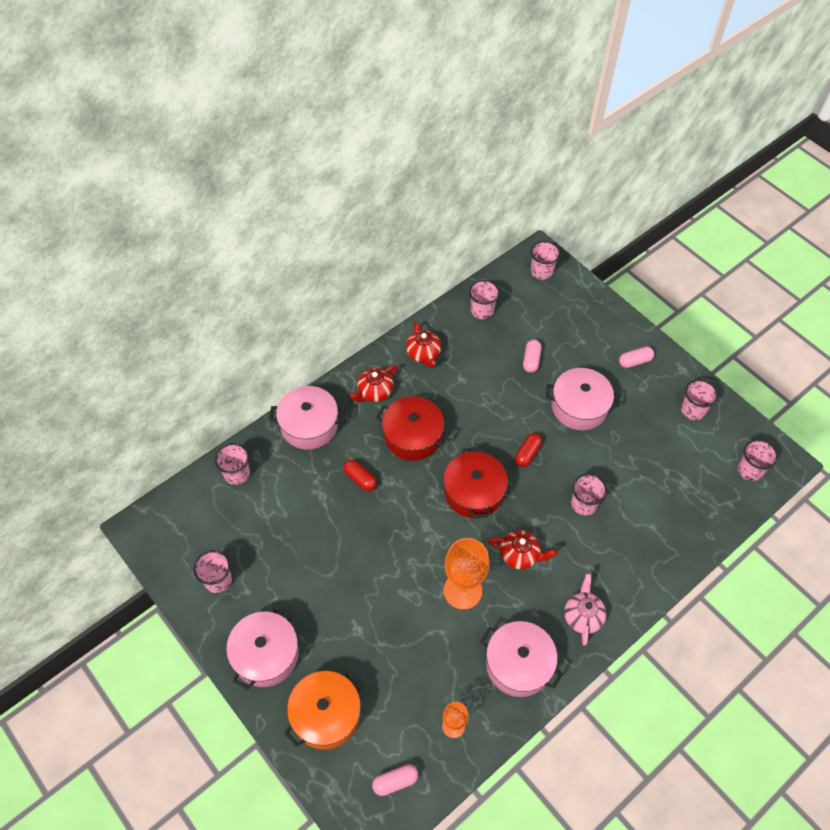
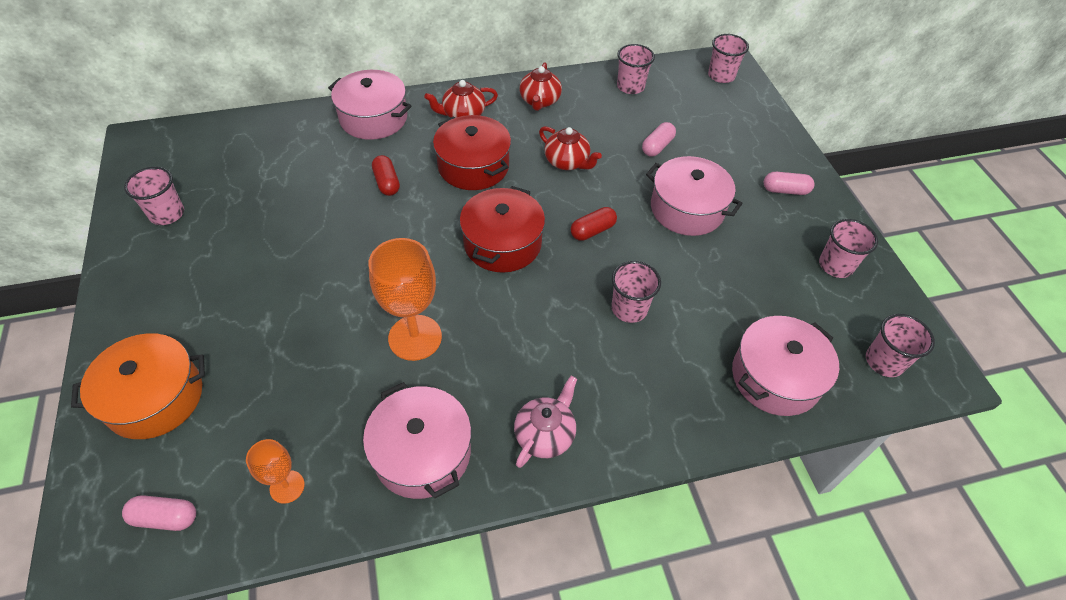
camera: 25 degrees right, 5 degrees down
(237, 474) = (269, 131): pink cup -> none
(266, 654) = (149, 304): pink pot -> pink pot (775, 377)
(520, 555) = (511, 329): red teapot -> red teapot (567, 162)

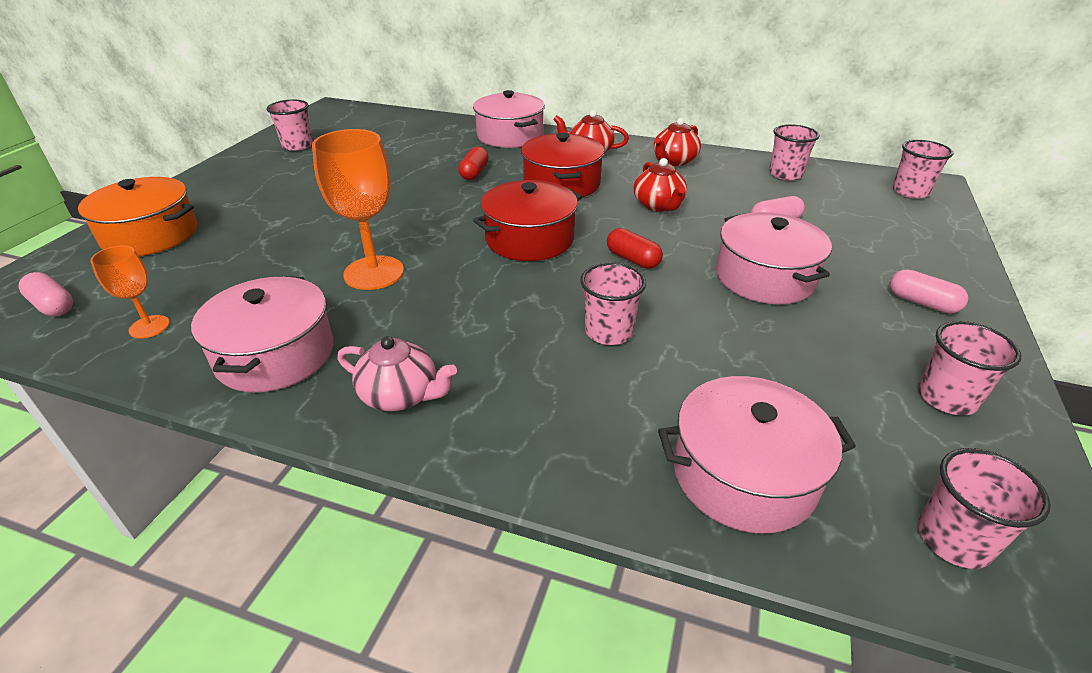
camera: 35 degrees right, 15 degrees down
(545, 434) = (400, 395): pink teapot -> pink teapot turned 45 degrees clockwise
(592, 231) = (632, 259): red capsule -> red capsule turned 45 degrees clockwise

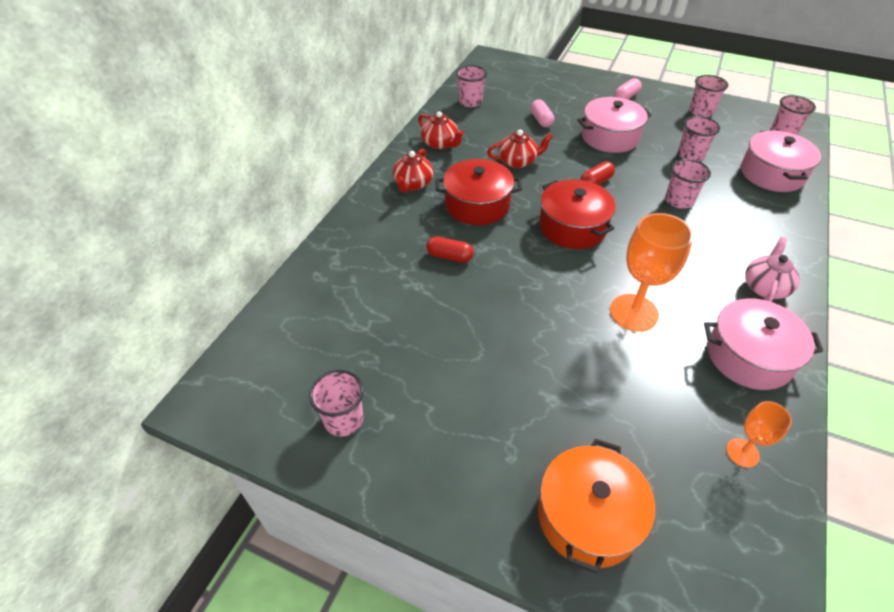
camera: 85 degrees left, 10 degrees up
(53, 306) = (735, 556): pink capsule -> none
(510, 136) = (362, 231): pink pot -> none
(910, 192) = (500, 66): pink cup -> pink cup (690, 155)

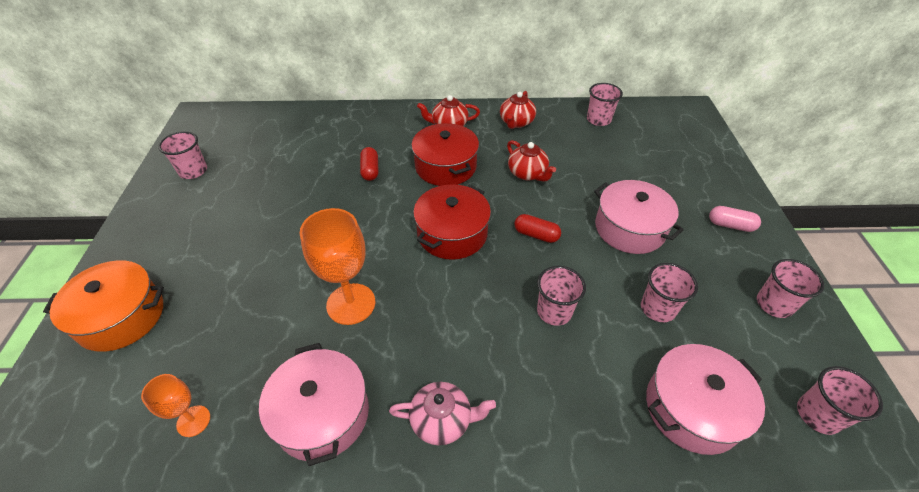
camera: 65 degrees right, 0 degrees up
(541, 120) = (612, 171): pink capsule -> none

